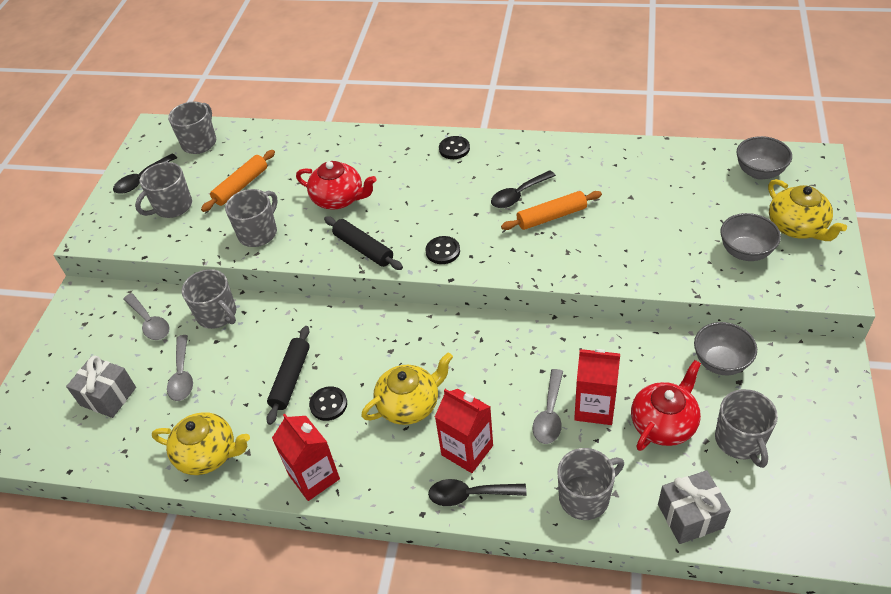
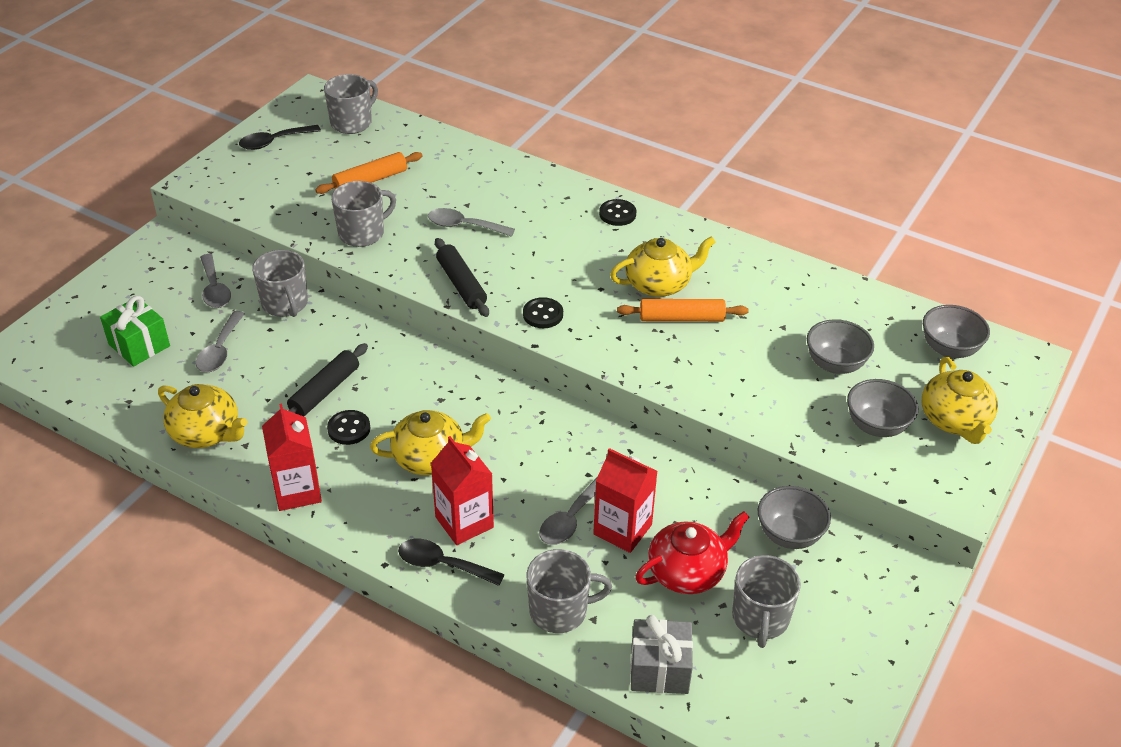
camera: 15 degrees right, 5 degrees down
(108, 396) = (139, 345): grey gift -> green gift
(172, 206) = (290, 179): grey mug -> none
(339, 199) = (464, 226): red teapot -> grey spoon
(518, 195) = (659, 284): black spoon -> yellow teapot
(686, 213) = (835, 364): none -> grey bowl

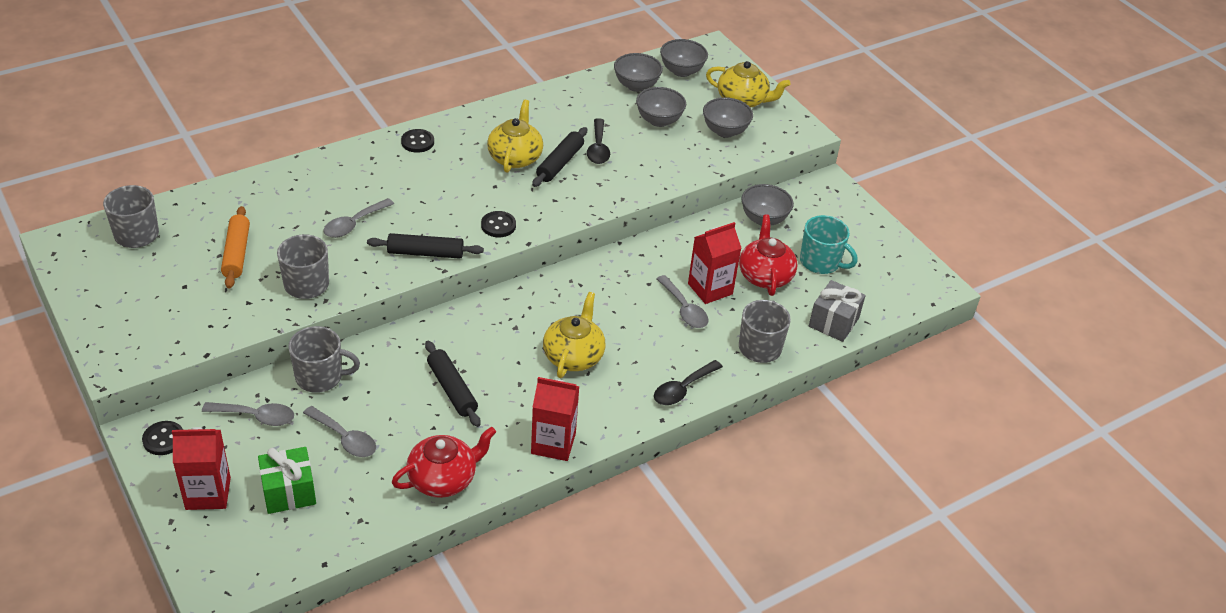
camera: 65 degrees left, 0 degrees up
(206, 433) = (443, 479): yellow teapot -> red teapot
(274, 142) = (110, 292): black spoon -> black spoon (598, 148)
(349, 429) = (507, 390): black button -> black button (163, 439)
(464, 522) = (650, 362): red carton -> red carton (208, 493)
(681, 318) = (560, 163): orange rolling pin -> black rolling pin
(760, 618) = (821, 262): grey mug -> turquoise mug
(878, 323) = (636, 86): none -> grey bowl

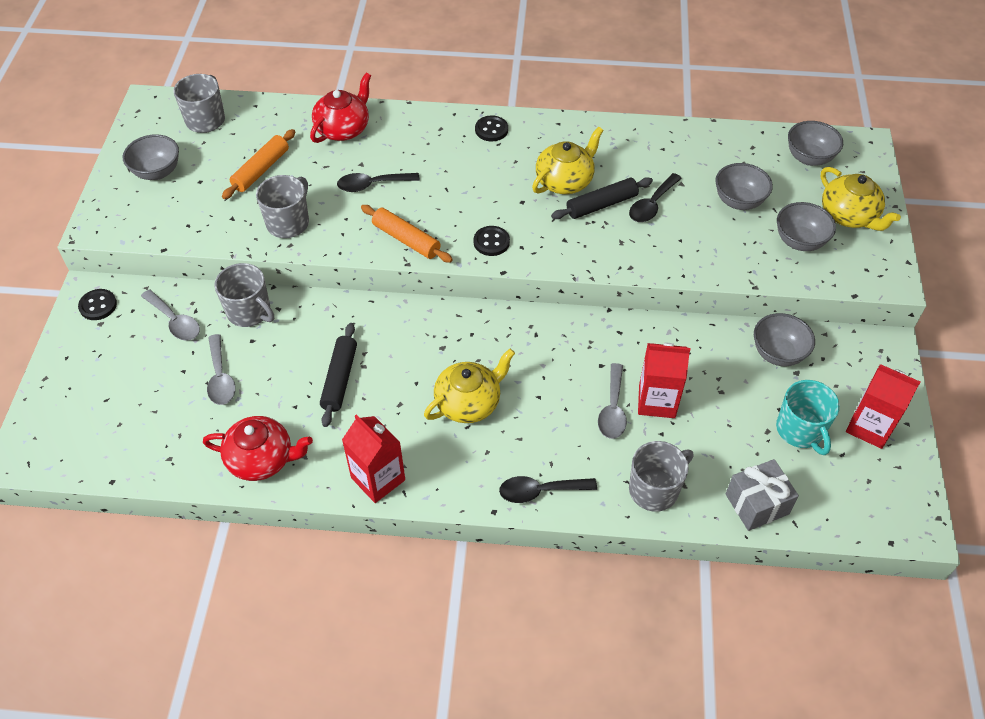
camera: 40 degrees right, 10 degrees up
(208, 493) = (87, 369): red carton -> red carton (869, 427)
(289, 492) = (141, 402): green gift -> none
(354, 224) = (372, 185): grey spoon -> black spoon
(425, 253) = (406, 239): black rolling pin -> orange rolling pin
(636, 86) = (747, 155): grey bowl -> grey bowl (157, 172)
(765, 276) = (726, 415): red teapot -> red teapot (343, 129)

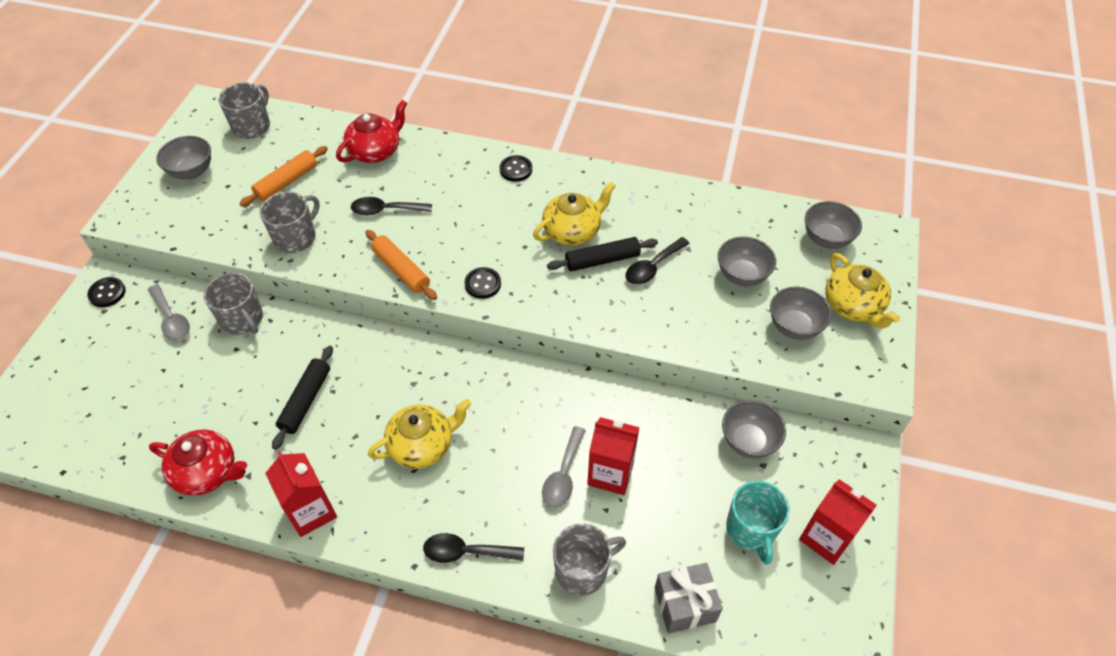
camera: 10 degrees right, 0 degrees up
(220, 377) = (195, 382): grey spoon -> none

